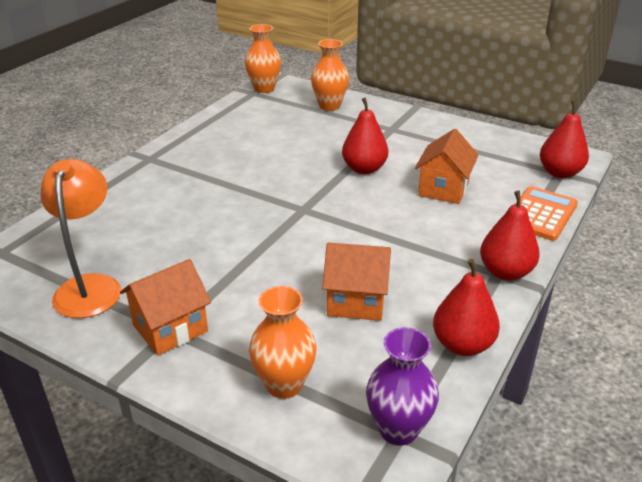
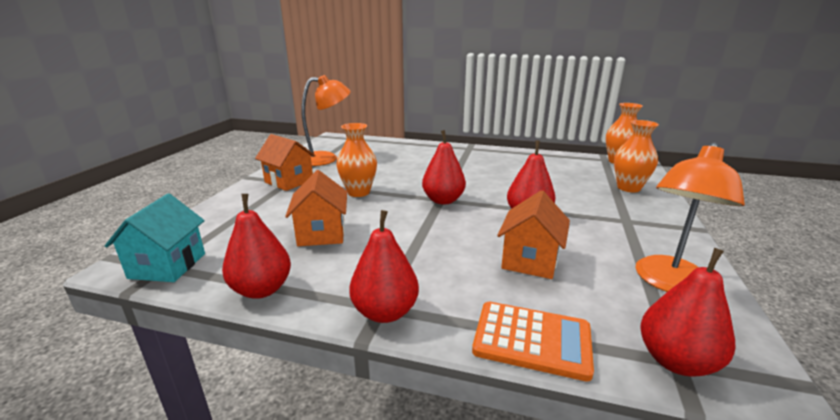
camera: 75 degrees right, 10 degrees down
(284, 384) = (230, 219): orange vase -> orange vase (358, 192)
(307, 208) = (443, 200): none -> red pear
(398, 429) = (168, 265): purple vase -> turquoise house
(443, 189) = (530, 260): orange house -> orange house turned 75 degrees counterclockwise
(484, 146) = (669, 283): none -> orange lamp

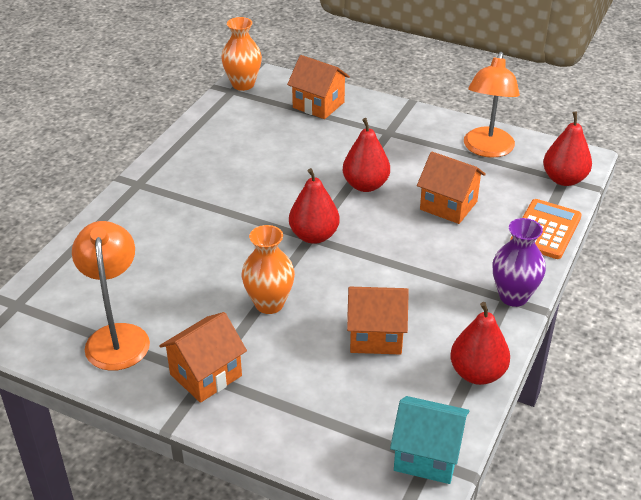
camera: 80 degrees left, 15 degrees up
(385, 312) = (513, 296): red pear -> purple vase
(628, 188) = (318, 105): orange vase -> orange house
(669, 283) = (487, 149): orange lamp -> orange lamp turned 60 degrees clockwise

